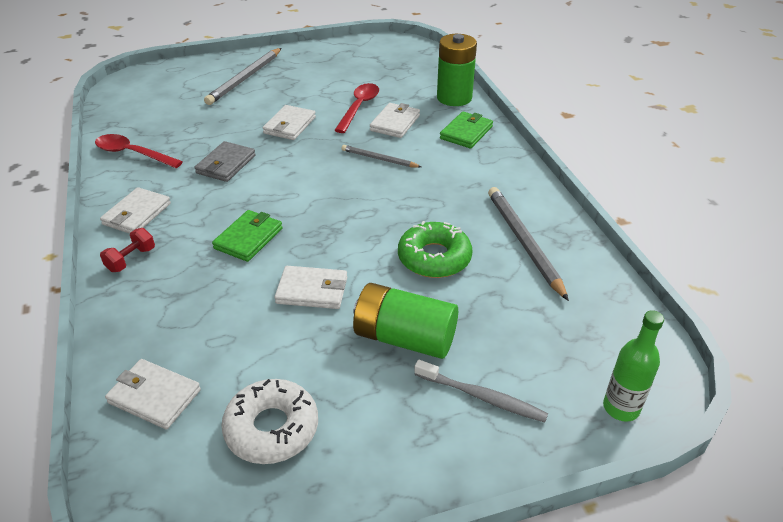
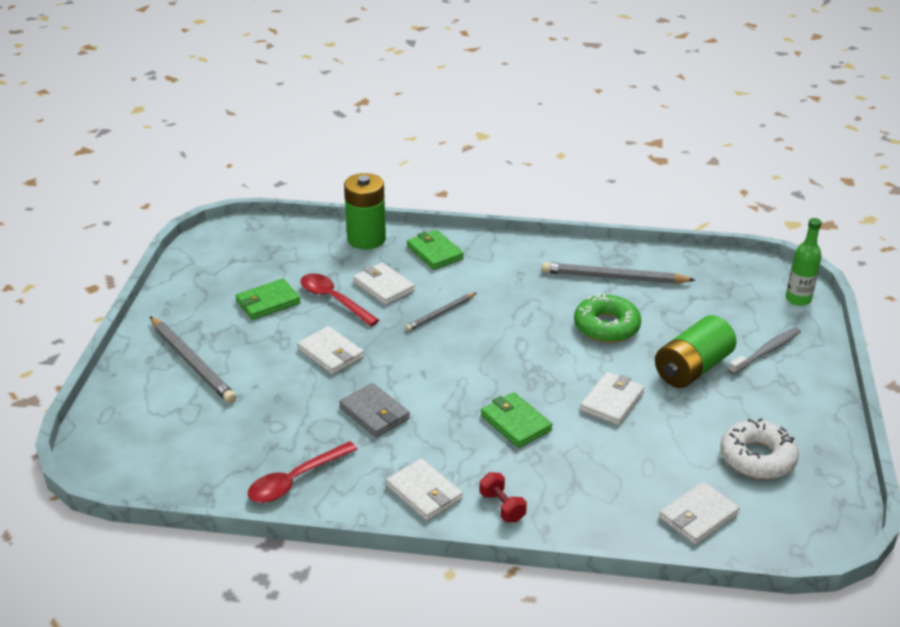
camera: 65 degrees left, 5 degrees down
(335, 84) = (268, 302): none -> green wallet

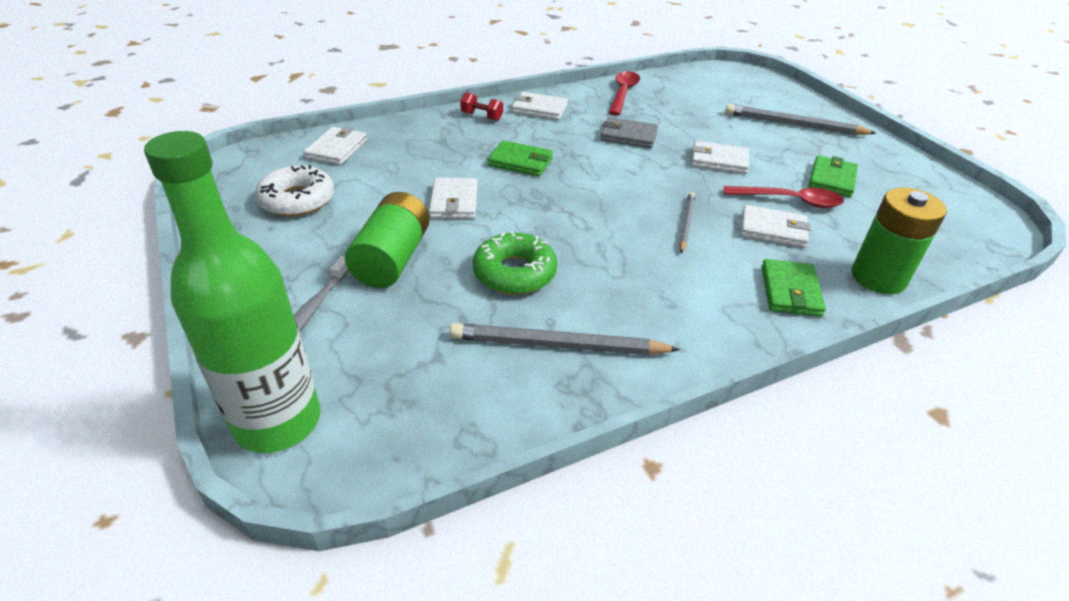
camera: 145 degrees right, 5 degrees up
(435, 252) = (790, 291): green wallet -> green wallet turned 75 degrees clockwise
(614, 278) = (558, 345): grey pencil -> grey pencil turned 150 degrees counterclockwise
(798, 299) = (278, 421): green bottle -> green bottle, size x1.99

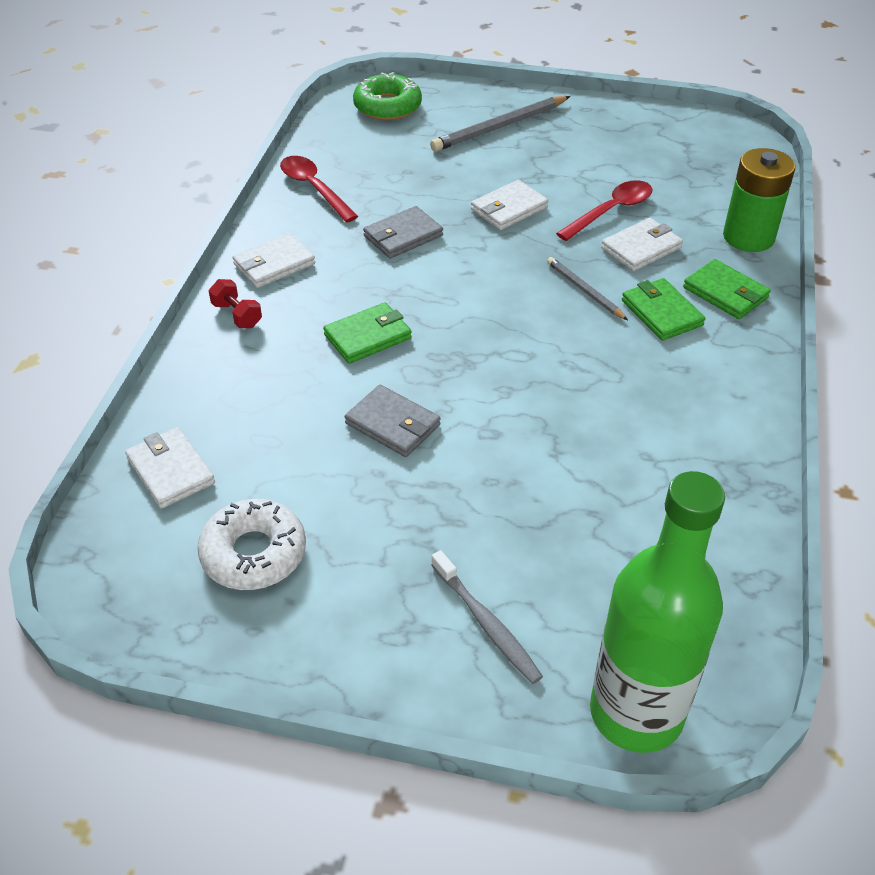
camera: 50 degrees left, 5 degrees up
(392, 259) = (452, 520): green battery -> none
(454, 202) = (393, 424): white wallet -> grey wallet
(482, 116) = (237, 315): red dumbbell -> red dumbbell turned 75 degrees clockwise
(514, 273) = (556, 442): green donut -> green donut (387, 106)
(558, 345) = (682, 468): grey pencil -> none
(832, 179) = (604, 168): green wallet -> green wallet (661, 313)

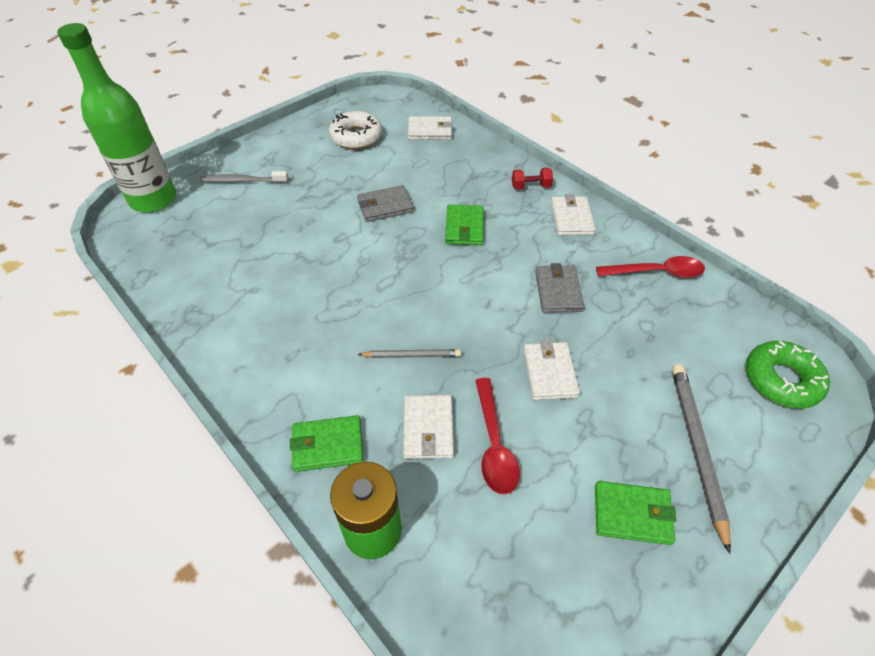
camera: 125 degrees right, 5 degrees up
(661, 313) = (348, 385): green wallet -> green wallet (632, 514)

